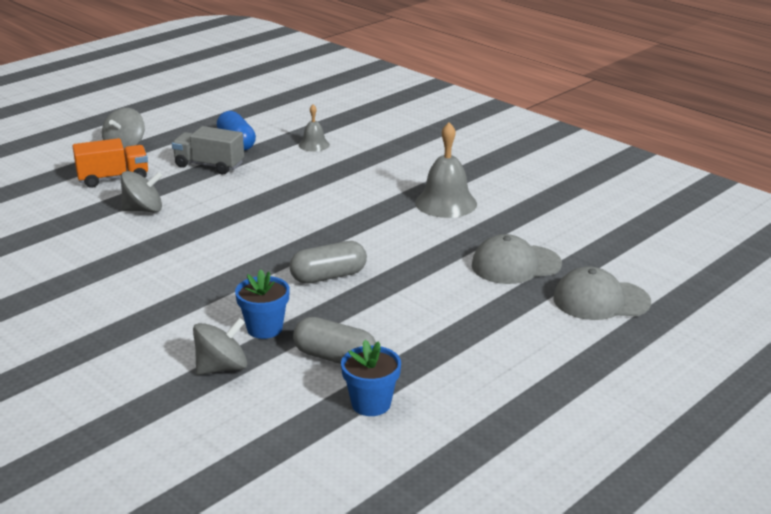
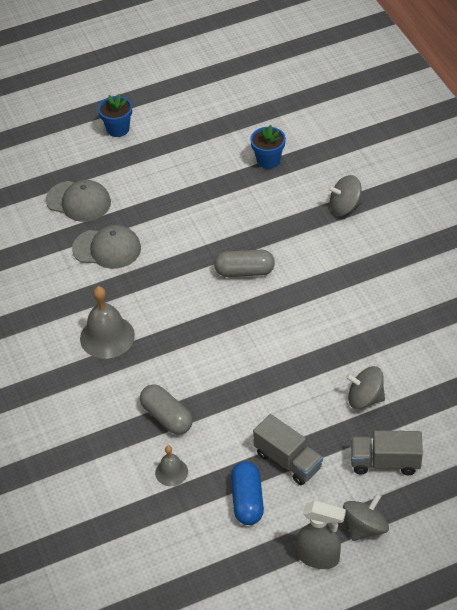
camera: 155 degrees left, 20 degrees up
(113, 178) = (385, 462): orange truck -> grey truck
(161, 129) = (319, 558): none -> grey spray bottle
(264, 328) = (308, 232): blue flower pot -> blue flower pot (118, 129)
(335, 357) = (273, 197): grey capsule -> grey capsule (167, 417)

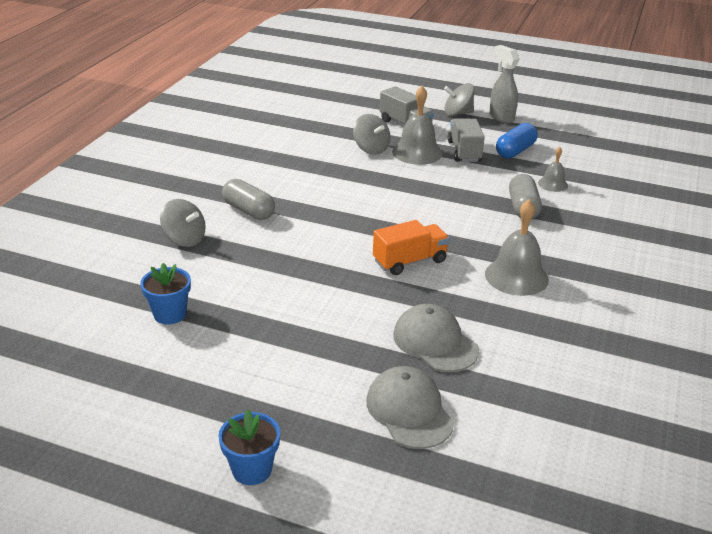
camera: 140 degrees left, 15 degrees down
(187, 297) = (410, 261): none -> orange truck
(244, 271) = (337, 249): grey capsule -> grey capsule (249, 211)
(324, 425) = (417, 152): none -> grey bell

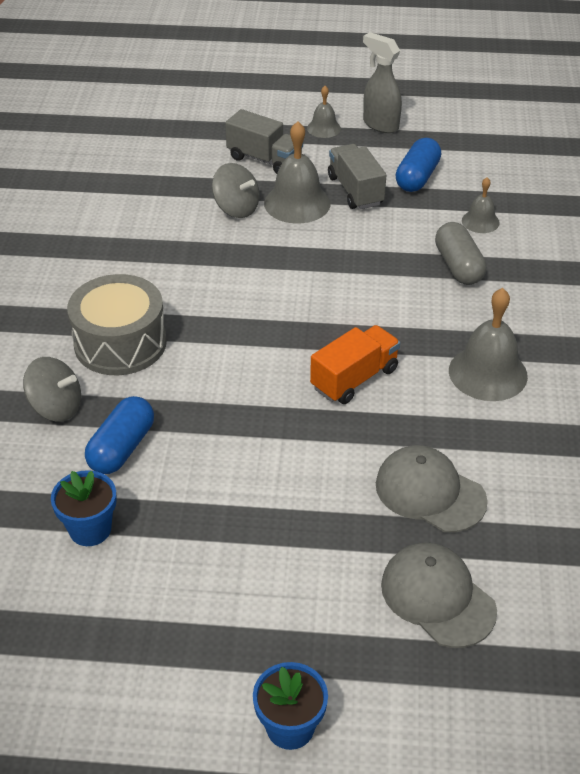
camera: 15 degrees left, 10 degrees up
(218, 271) = (122, 448): none -> blue capsule
(249, 211) = (120, 343): grey capsule -> grey drum
(458, 113) = (324, 128): grey spinning top -> grey bell

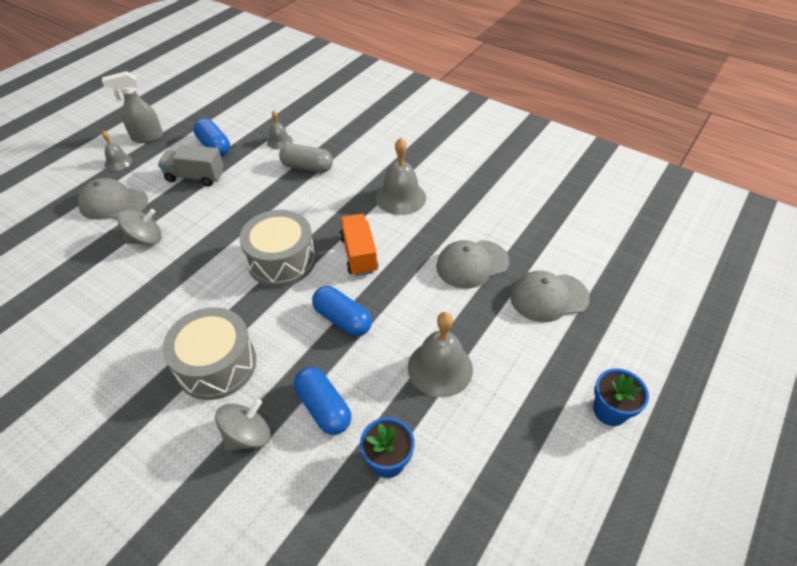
camera: 60 degrees left, 5 degrees up
(246, 410) = (342, 319): none -> blue capsule
(264, 159) = (113, 203): grey truck -> grey cap
(291, 320) = (281, 260): none -> grey drum
(297, 203) = (175, 207): grey bell -> grey bell (440, 368)

